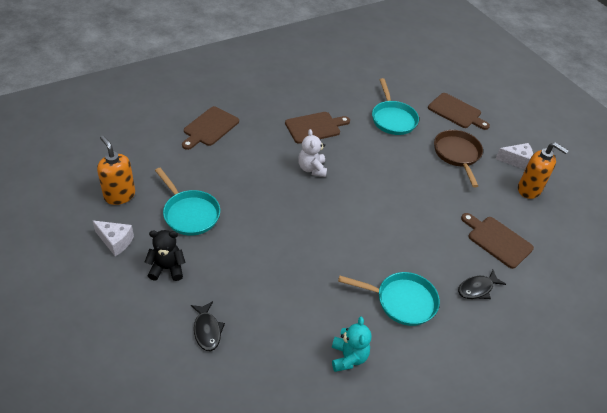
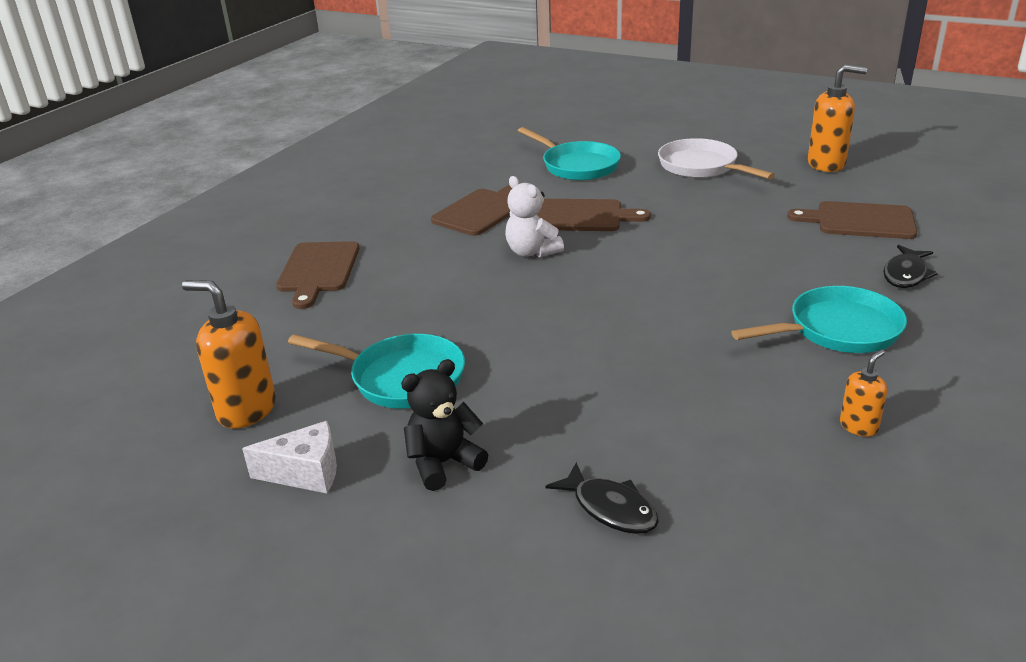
camera: 25 degrees left, 15 degrees down
(348, 357) = (858, 426): turquoise teddy bear -> orange soap dispenser
(456, 112) = (646, 132): brown cutting board -> brown cutting board (582, 216)
(457, 154) = (701, 167): brown pan -> white pan
(516, 161) = (775, 147): white cheese -> none

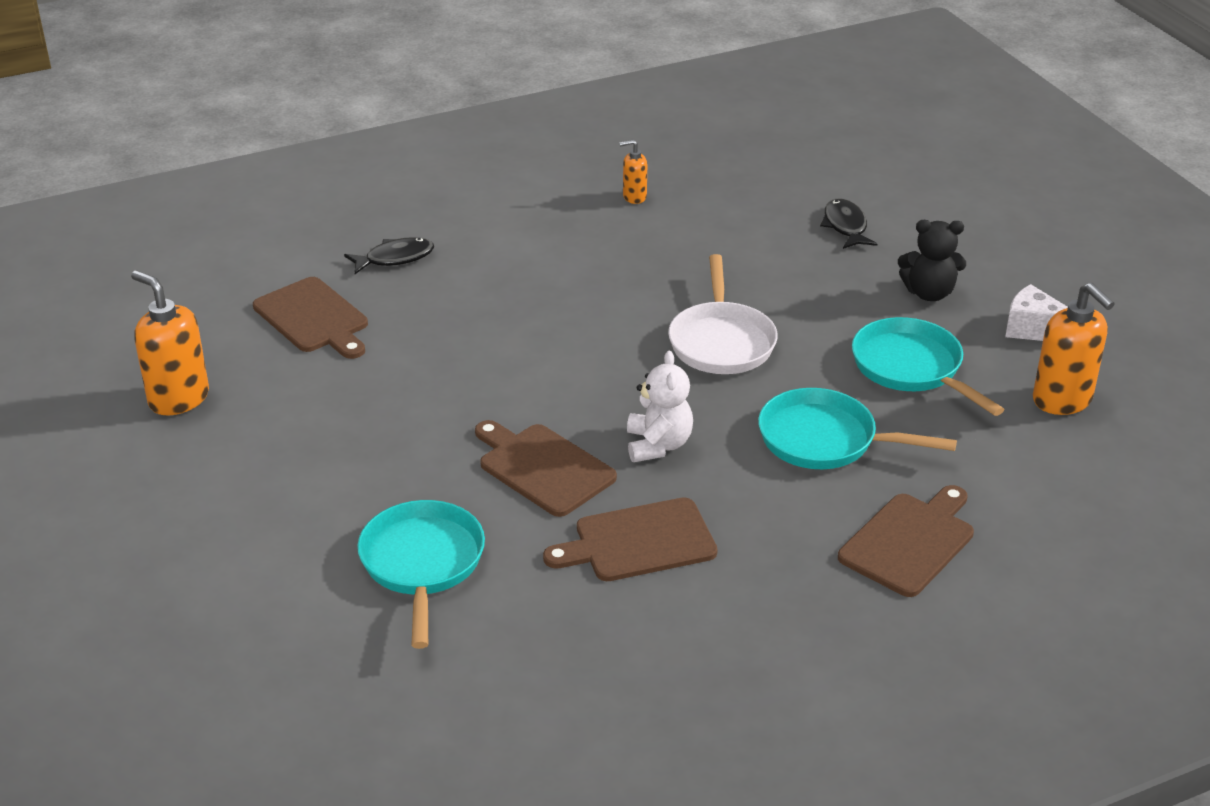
camera: 145 degrees left, 5 degrees up
(701, 167) = (297, 473): white pan -> white pan (721, 342)
(838, 330) = (532, 248): turquoise pan -> turquoise pan (825, 440)

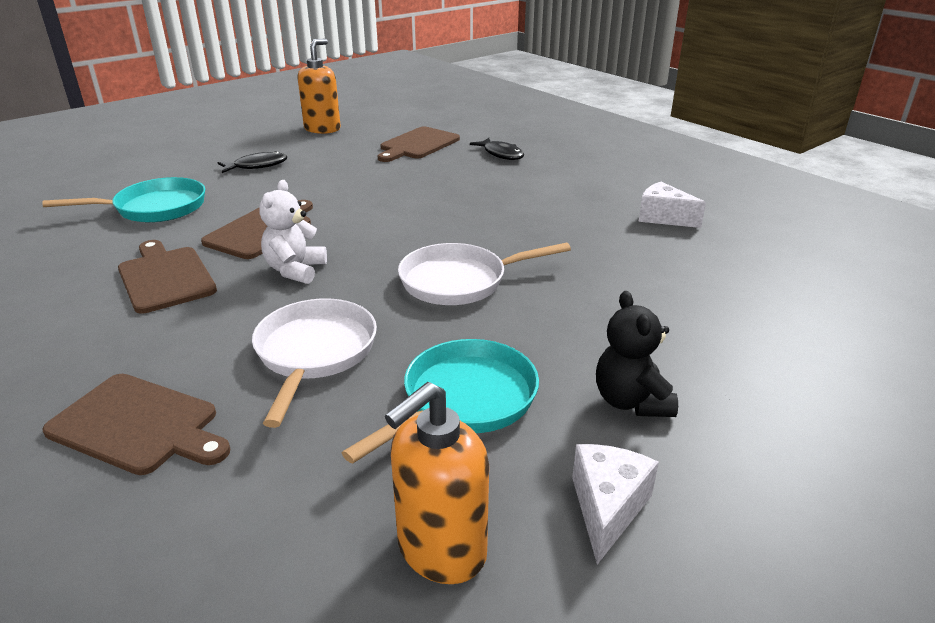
camera: 75 degrees right, 5 degrees down
(634, 197) = (663, 217): orange soap dispenser -> white cheese
(658, 445) = (295, 270): white teddy bear -> white teddy bear turned 120 degrees clockwise
(825, 440) = (315, 353): turquoise pan -> white pan
(845, 226) = (724, 329): black fish -> black fish (257, 166)

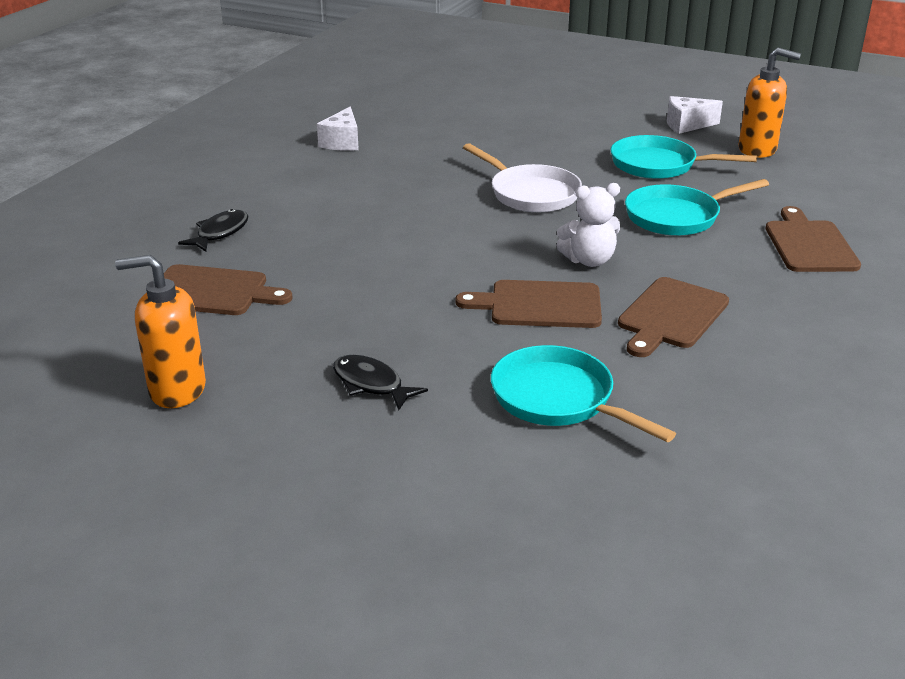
camera: 115 degrees left, 0 degrees up
(315, 353) = (677, 217): white pan -> turquoise pan
(631, 401) = (604, 128): black teddy bear -> none

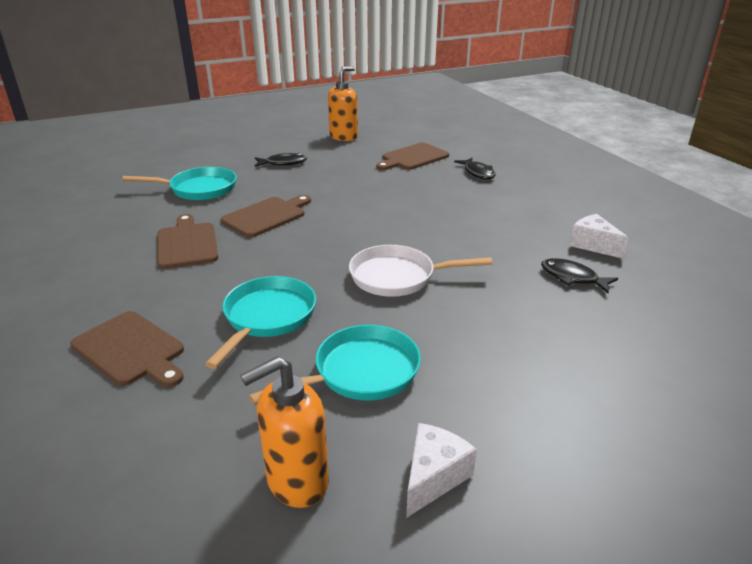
camera: 130 degrees right, 0 degrees up
(416, 138) = (572, 277): none -> black fish
(589, 260) = (278, 251): white teddy bear -> none

